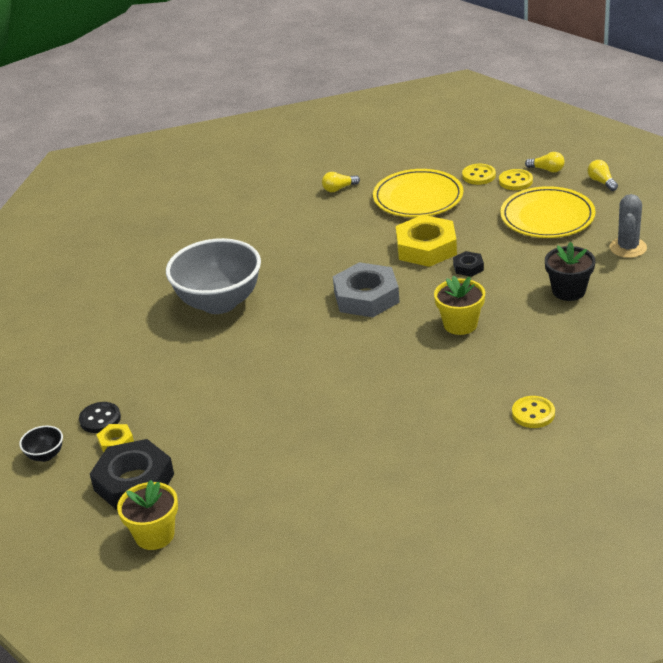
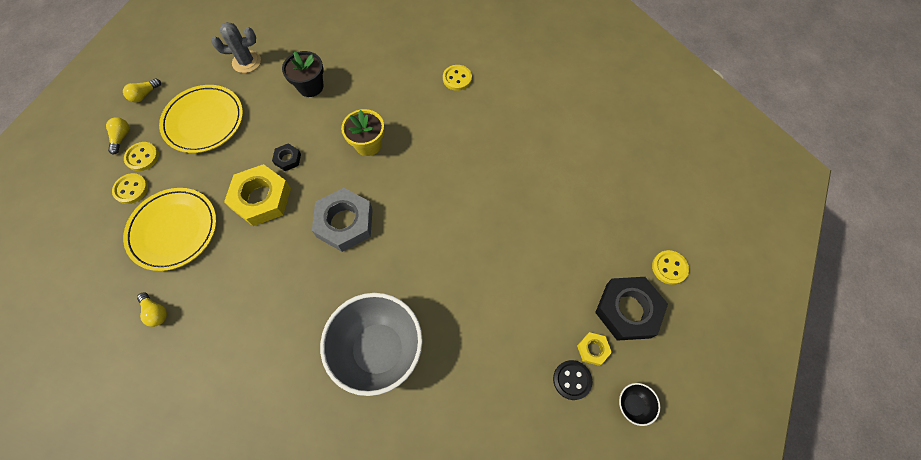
camera: 115 degrees left, 30 degrees up
(154, 535) = (669, 268): yellow flower pot -> yellow button

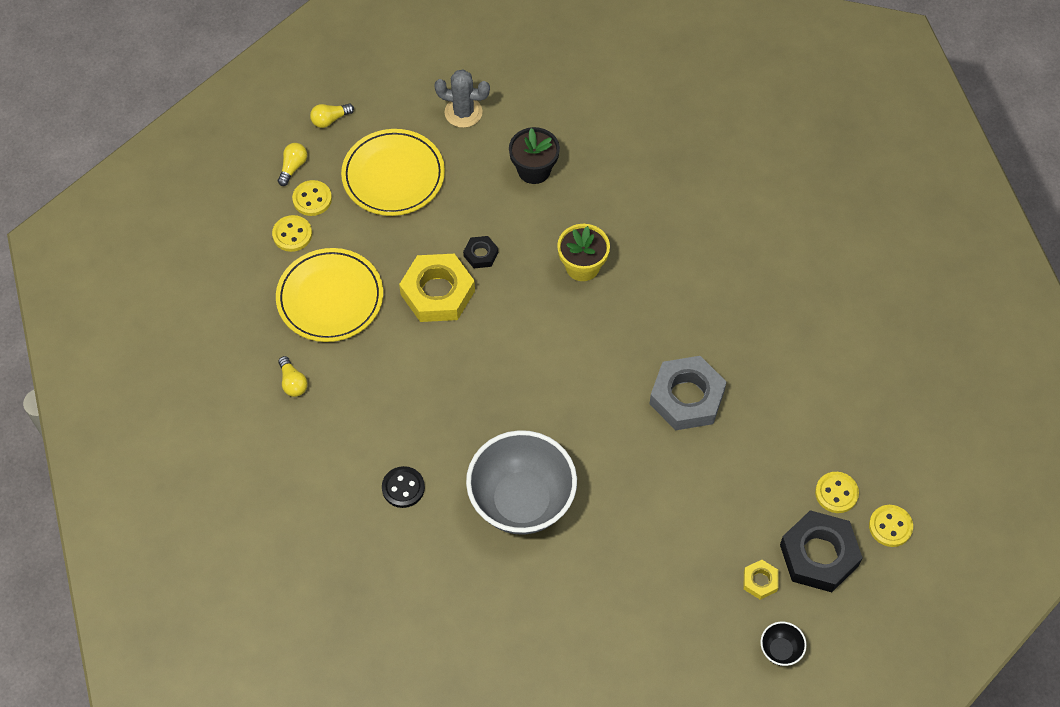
camera: 20 degrees right, 5 degrees down
(344, 223) = (525, 351): grey nut -> grey nut (686, 397)
(457, 78) = (722, 215): yellow button -> yellow button (836, 493)
(572, 380) = (723, 603): black button -> black button (403, 488)

